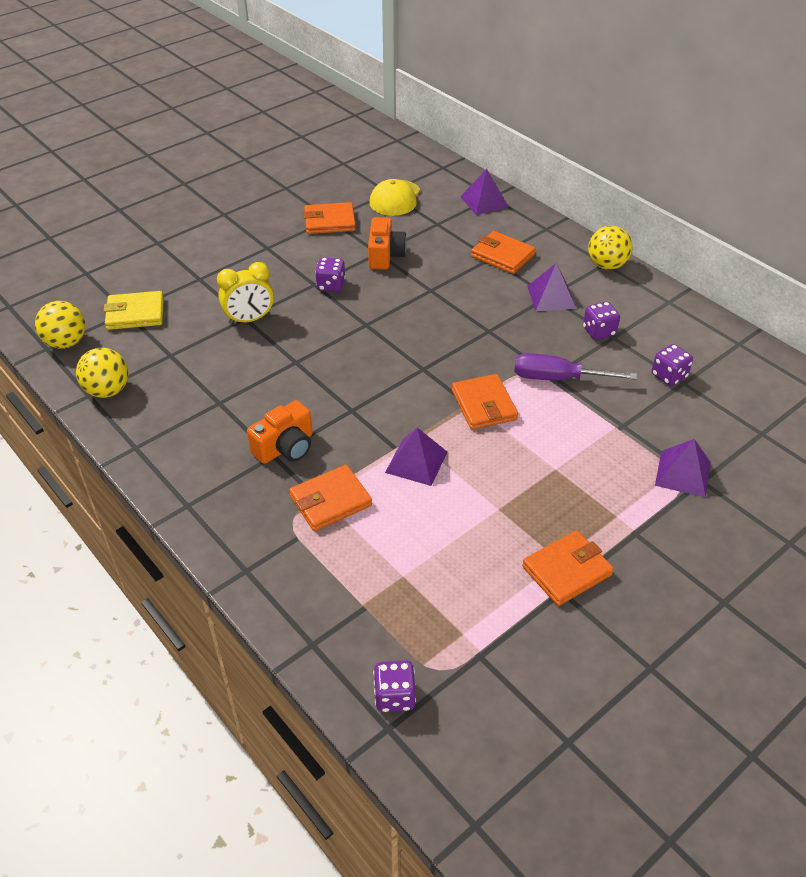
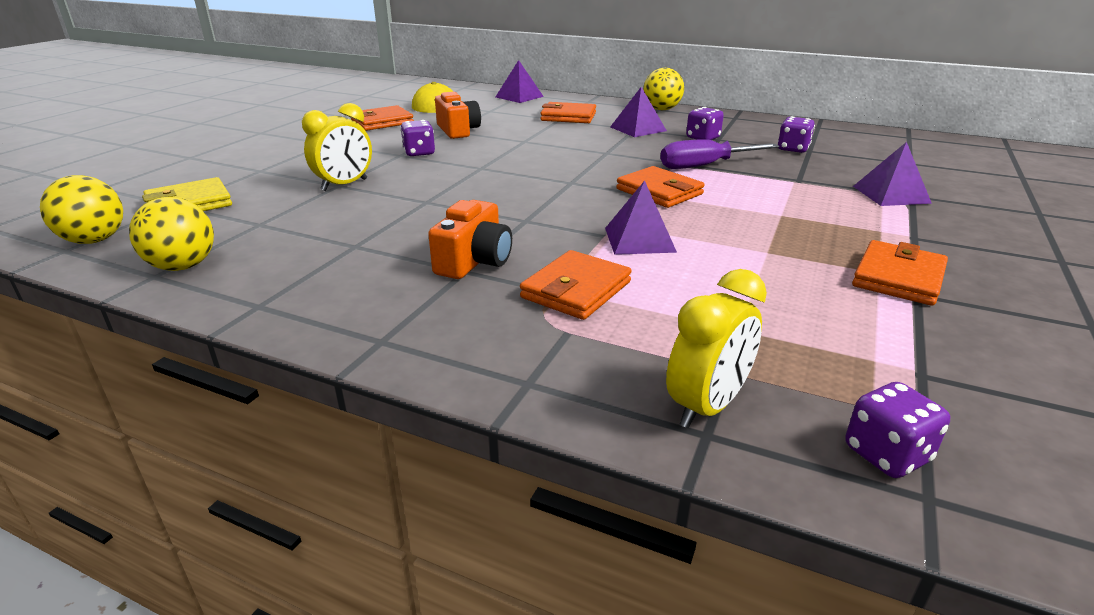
camera: 25 degrees left, 15 degrees down
(329, 626) = (707, 406): none -> yellow clock

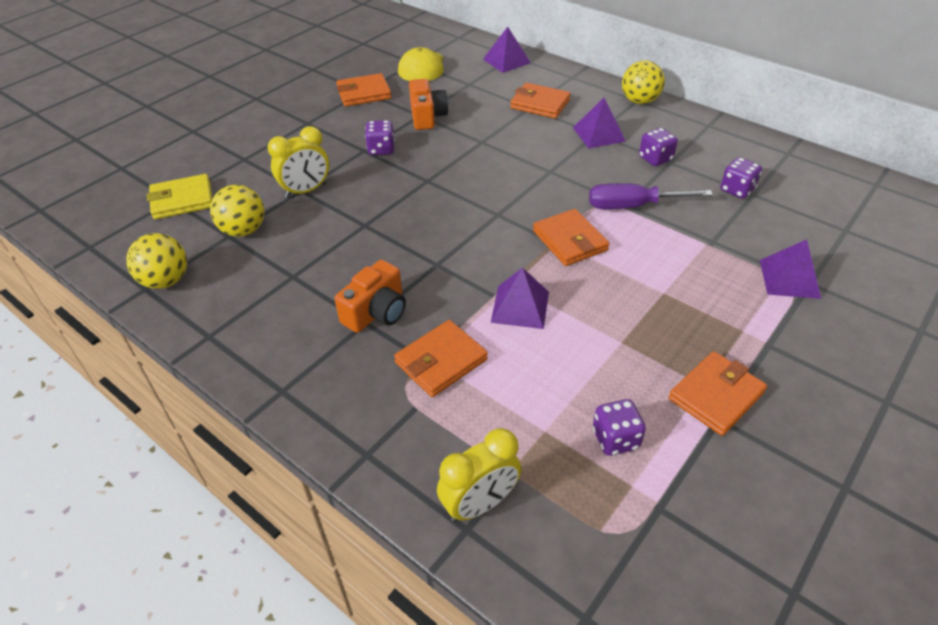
camera: 15 degrees right, 15 degrees up
(95, 240) = (110, 238): yellow ball -> yellow ball (243, 230)
(886, 454) = (580, 576): purple dice -> purple dice (615, 439)

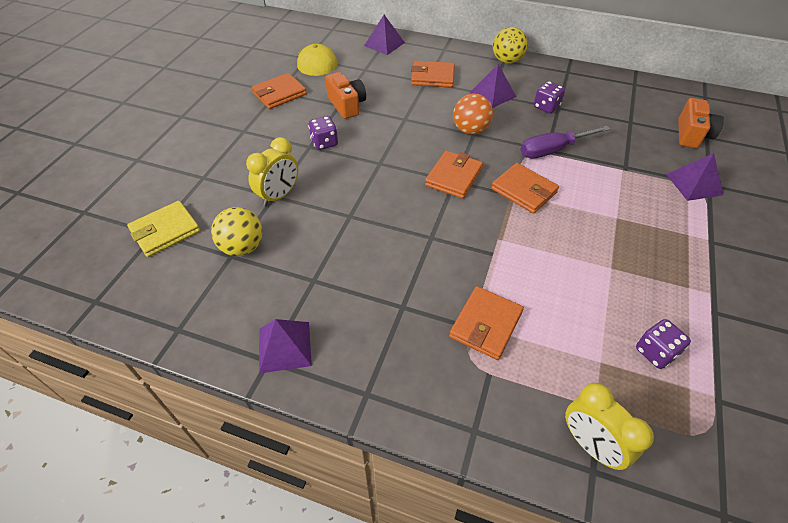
camera: 20 degrees left, 5 degrees up
(166, 281) = (195, 316): yellow ball -> none
(376, 312) = (406, 295): orange camera -> orange camera (692, 135)
(479, 504) = (590, 445): yellow clock -> yellow clock turned 105 degrees clockwise
(520, 306) = (519, 258): purple pyramid -> purple pyramid (284, 346)
(548, 167) = (470, 130): none -> orange ball
(716, 396) = (702, 293): orange wallet -> orange wallet (453, 177)
(737, 190) = (618, 121): purple dice -> none

